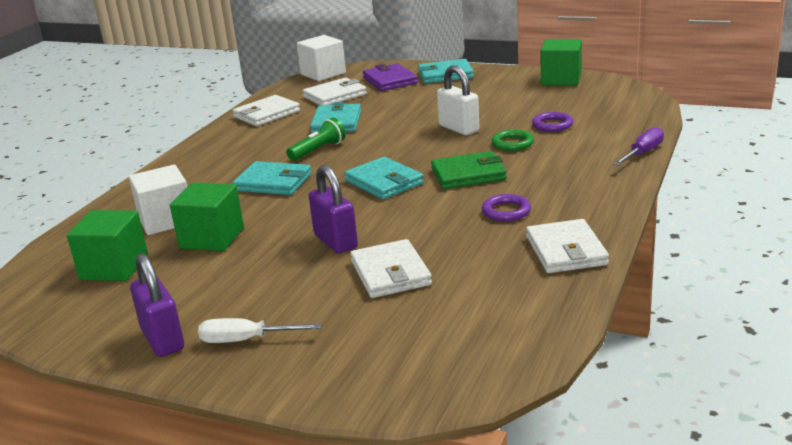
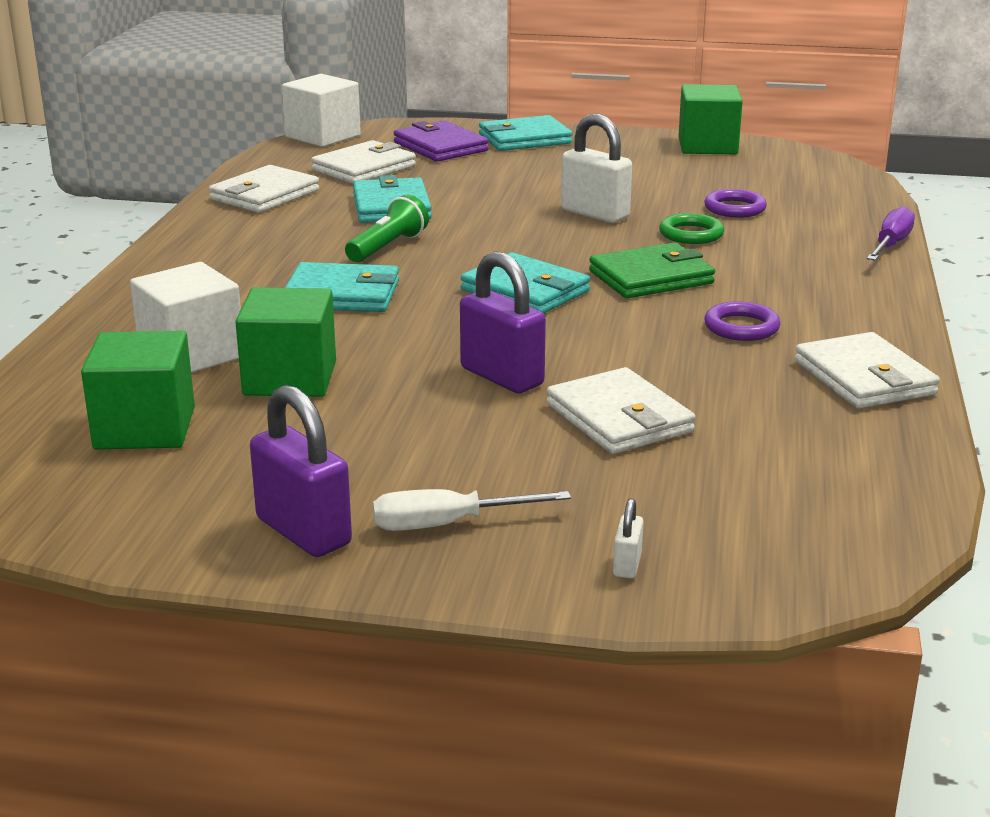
camera: 15 degrees left, 0 degrees up
(336, 375) = (627, 565): none -> white padlock

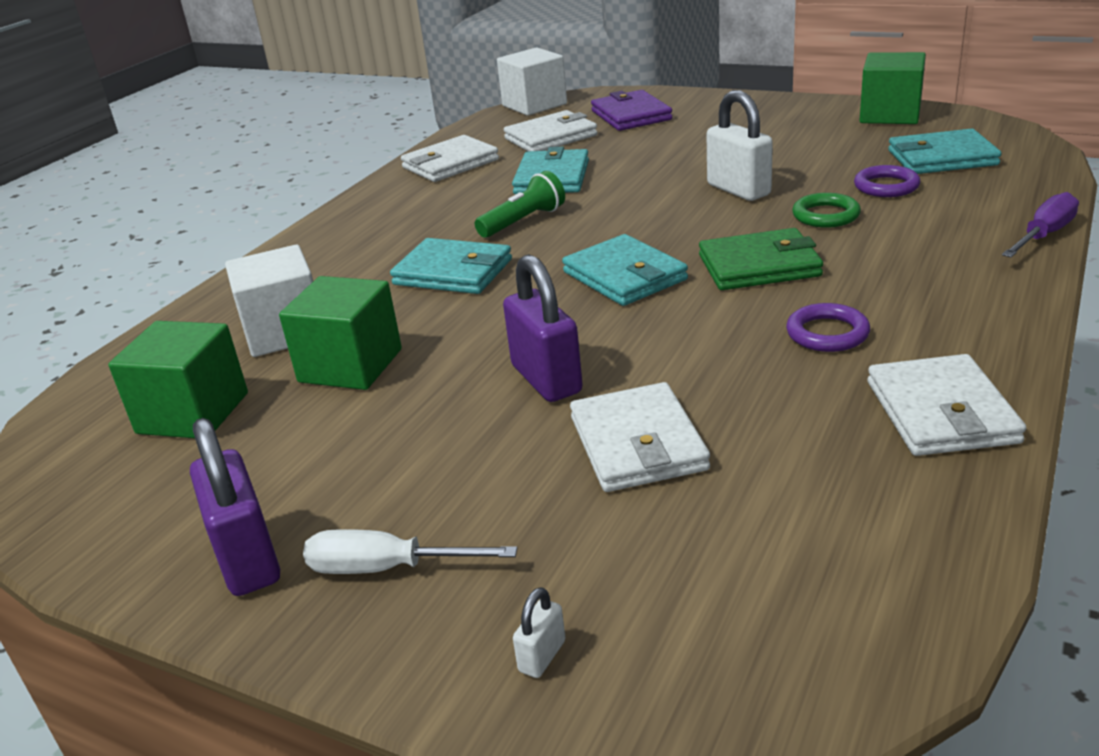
camera: 20 degrees right, 5 degrees up
(524, 139) = (713, 107): turquoise wallet -> turquoise wallet (942, 158)

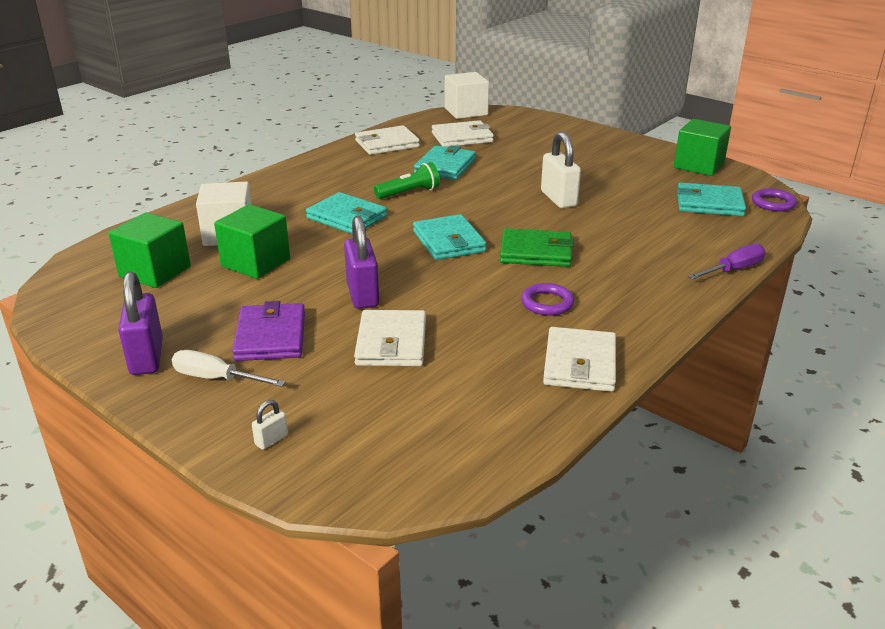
camera: 10 degrees right, 0 degrees up
(631, 115) = (524, 132): purple wallet -> purple wallet (270, 336)
(825, 215) = (602, 228): green ring -> none
(886, 186) = (656, 216): purple ring -> purple ring (773, 203)

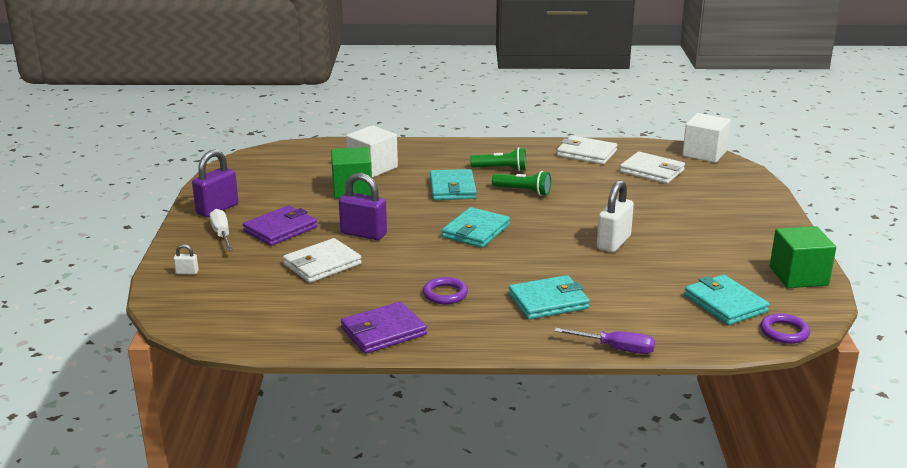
camera: 50 degrees right, 5 degrees down
(155, 272) = (300, 170): green cube -> none
(350, 184) = (501, 169): none -> green flashlight
(362, 295) = (363, 234): purple padlock -> purple padlock turned 75 degrees clockwise
(445, 166) = (589, 185): turquoise wallet -> turquoise wallet (548, 301)
(536, 252) = (511, 265): green wallet -> none
(580, 364) = (383, 332): white wallet -> purple wallet

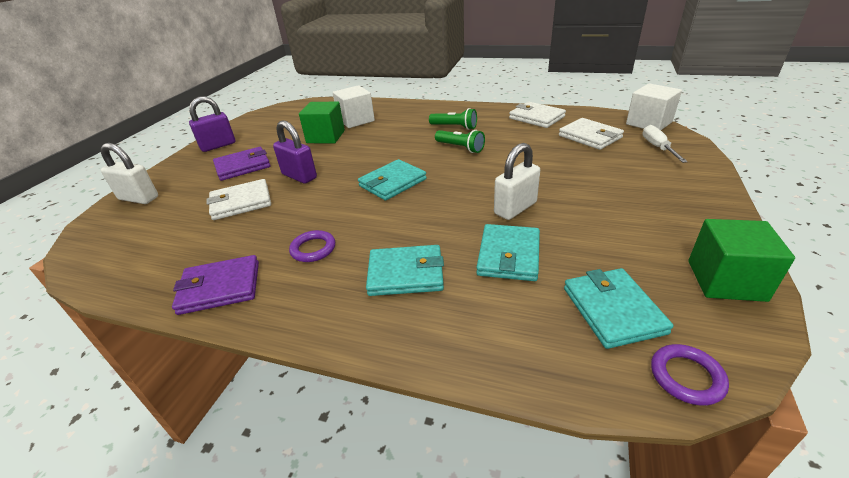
camera: 20 degrees right, 10 degrees up
(187, 272) = (139, 198): white padlock -> white padlock, size x2.22
(222, 234) = (198, 167): white screwdriver -> white screwdriver (657, 147)
(452, 188) = (403, 141): turquoise wallet -> turquoise wallet (509, 255)
(616, 348) = (441, 361): purple screwdriver -> none

